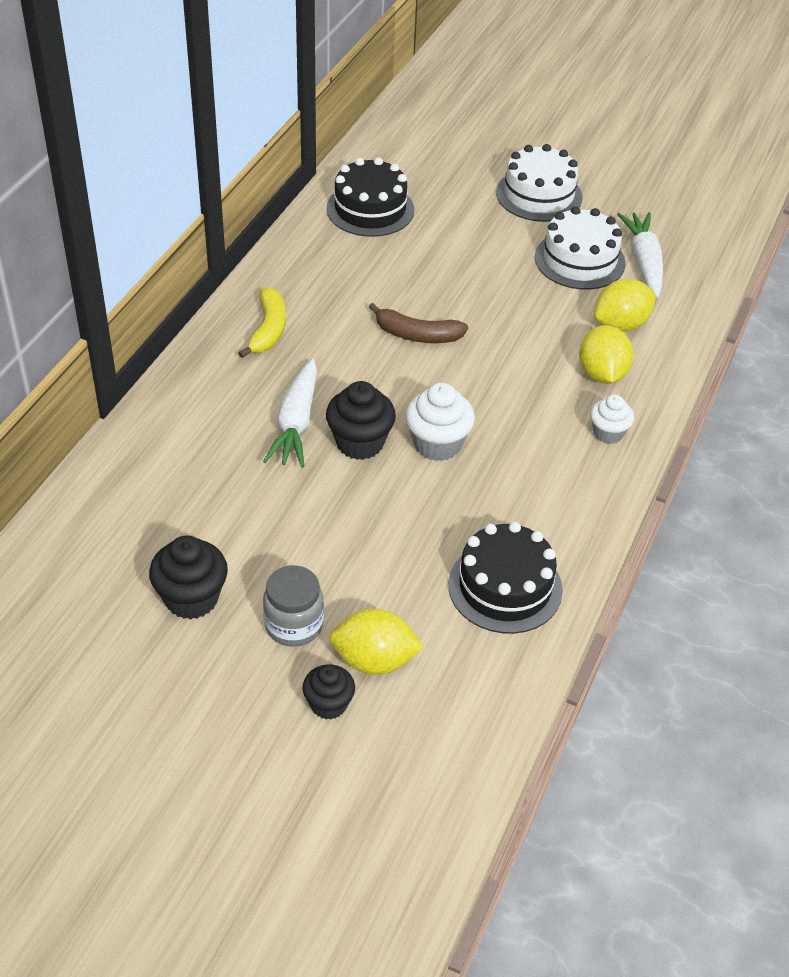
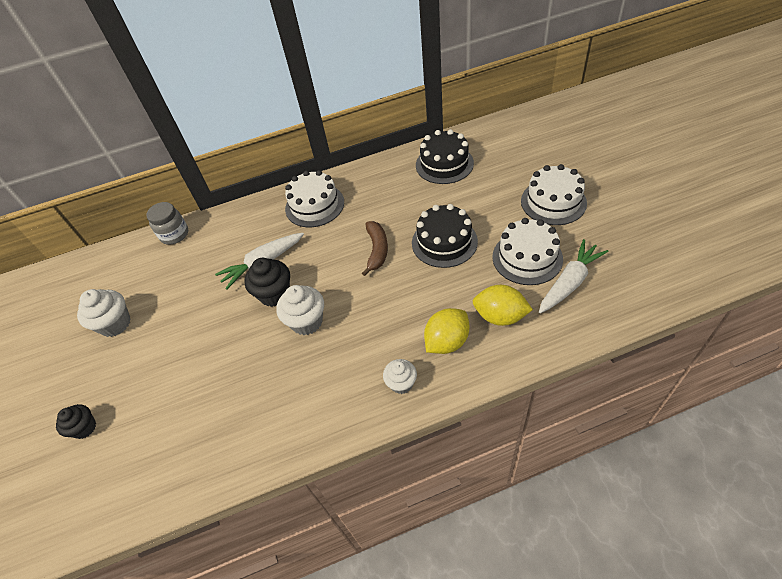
camera: 55 degrees right, 5 degrees up
(191, 598) = (115, 324): black cupcake -> white cupcake
(268, 330) = (314, 205): yellow banana -> white cake
(294, 625) = (127, 372): grey jar -> grey jar (174, 234)
(374, 660) = (128, 422): yellow lemon -> none
(417, 335) = (377, 250): brown banana -> brown banana turned 150 degrees counterclockwise
(505, 587) = (229, 435): black cake -> black cake (444, 242)

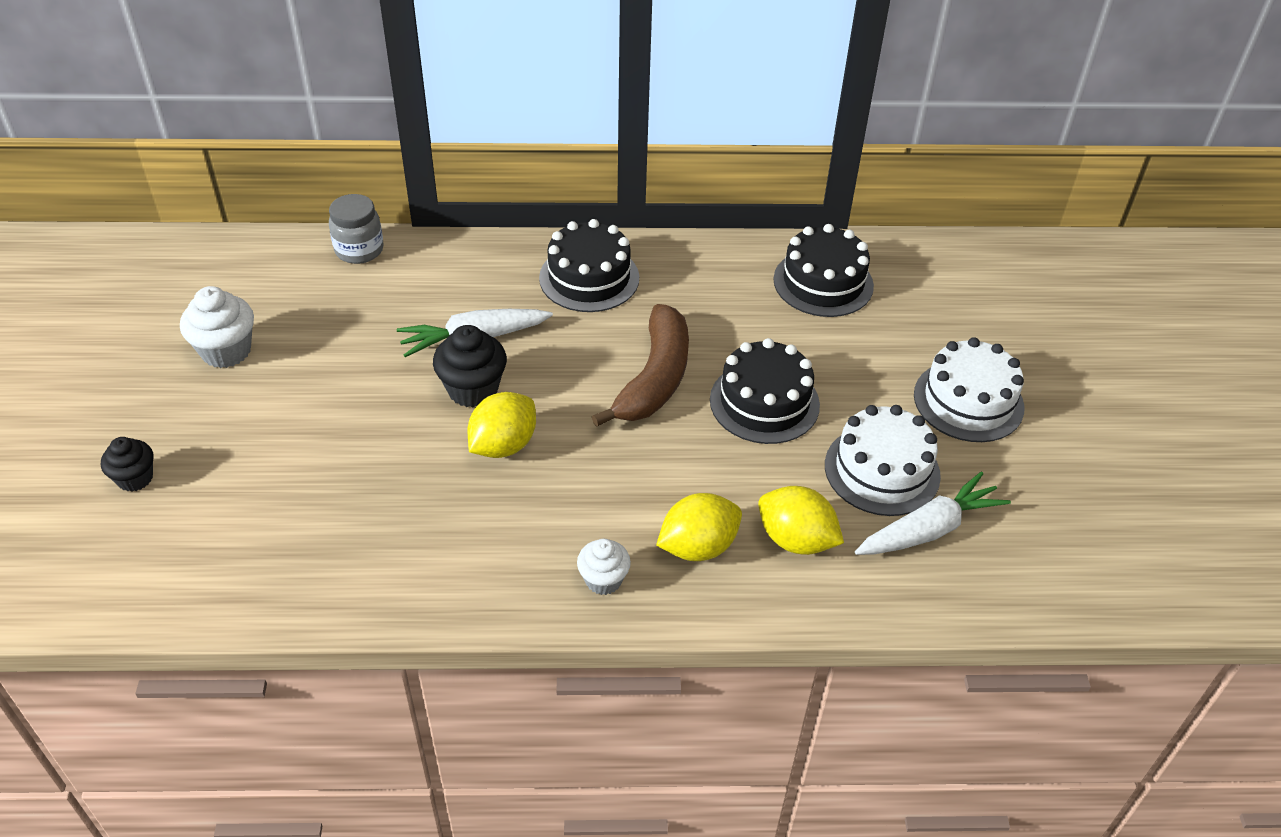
camera: 10 degrees right, 5 degrees down
(306, 321) = (503, 445): white cupcake -> yellow lemon
(314, 205) = (589, 278): white cake -> black cake
(377, 250) = (654, 379): brown banana -> brown banana, size x1.54

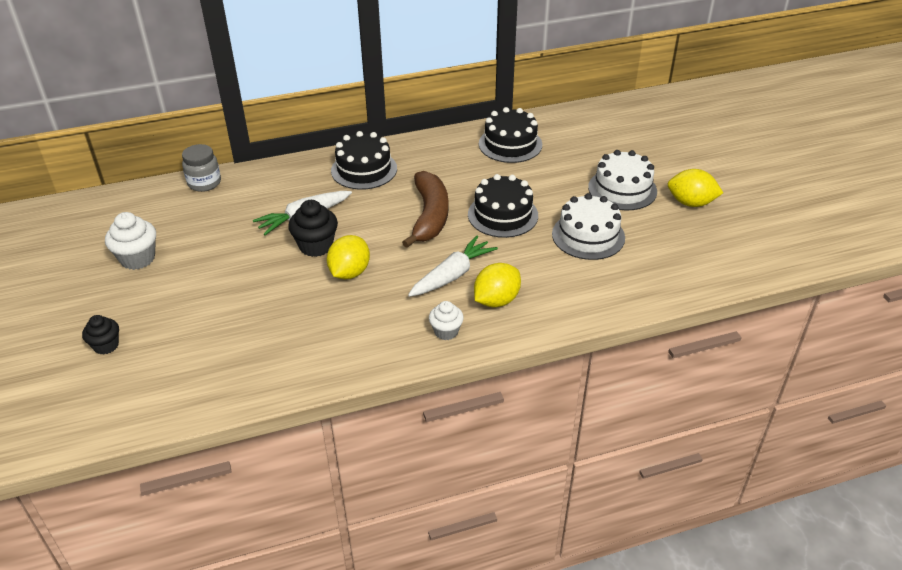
camera: 15 degrees left, 5 degrees down
(796, 540) = (553, 283): yellow lemon -> yellow lemon (691, 203)
(929, 529) = (629, 260): white carrot -> white carrot (452, 275)

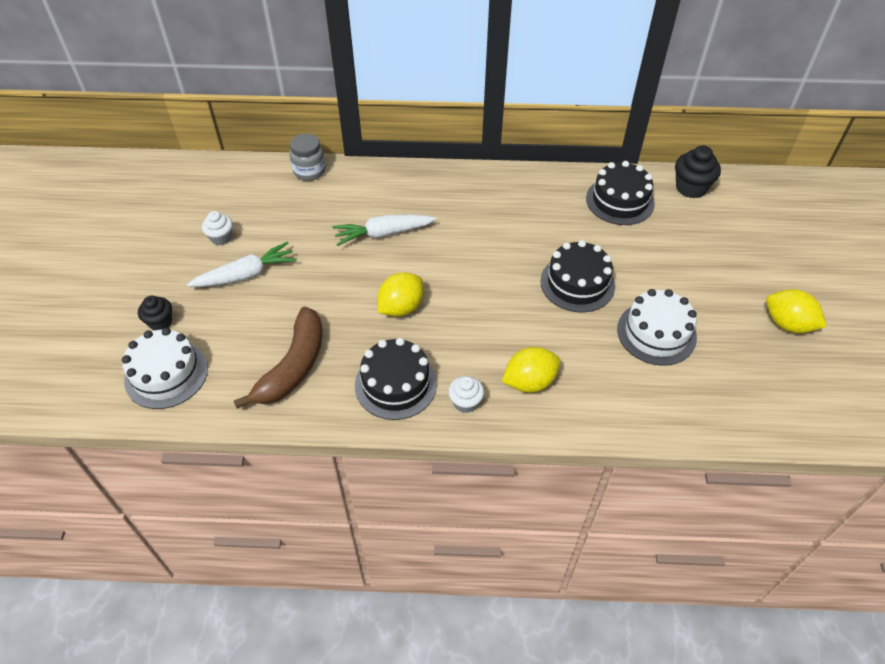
camera: 20 degrees right, 10 degrees up
(137, 258) = (221, 238): white cupcake -> white cupcake, size x0.64
(316, 246) = (382, 269): black cupcake -> black cupcake (691, 188)
(364, 169) = (461, 194): black cake -> black cake (395, 384)
(430, 216) = (503, 265): brown banana -> brown banana (293, 366)
(452, 275) = (498, 339): white carrot -> white carrot (246, 275)
(622, 189) = (717, 286): white cake -> white cake (166, 374)

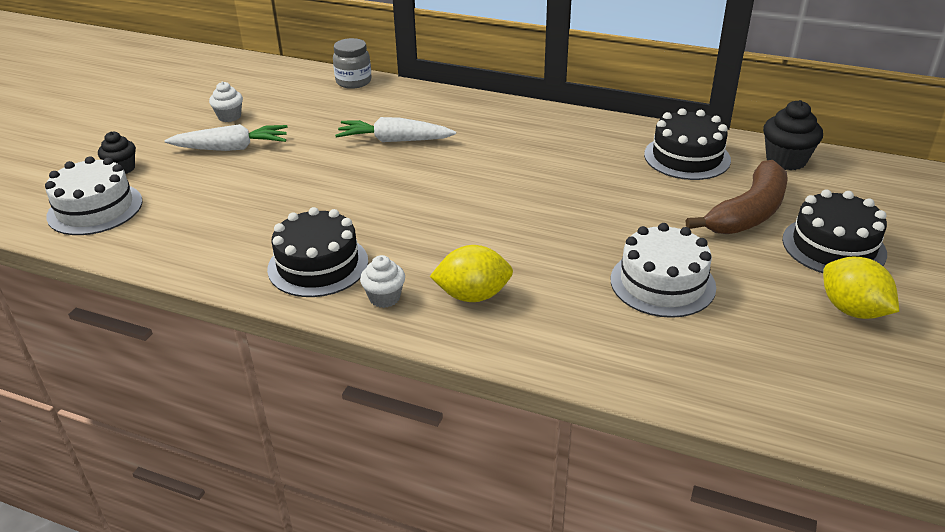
camera: 20 degrees right, 15 degrees down
(293, 366) = (222, 228): brown banana -> brown banana (748, 213)
(401, 307) = (370, 202): yellow lemon -> none
(577, 283) = (589, 219): black cake -> black cake (833, 246)

